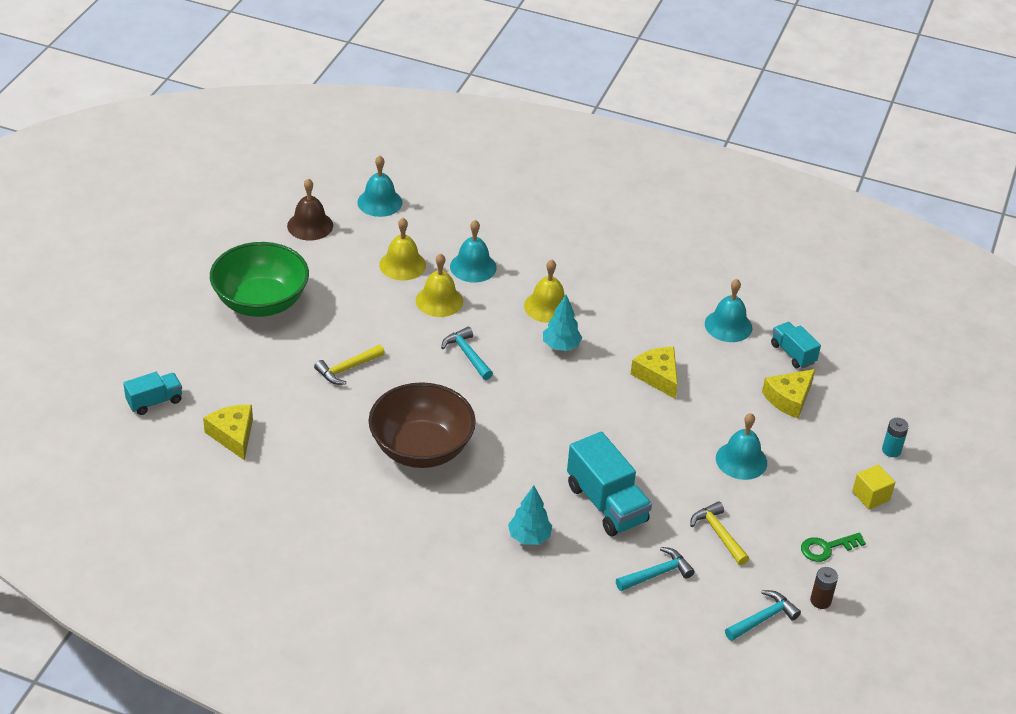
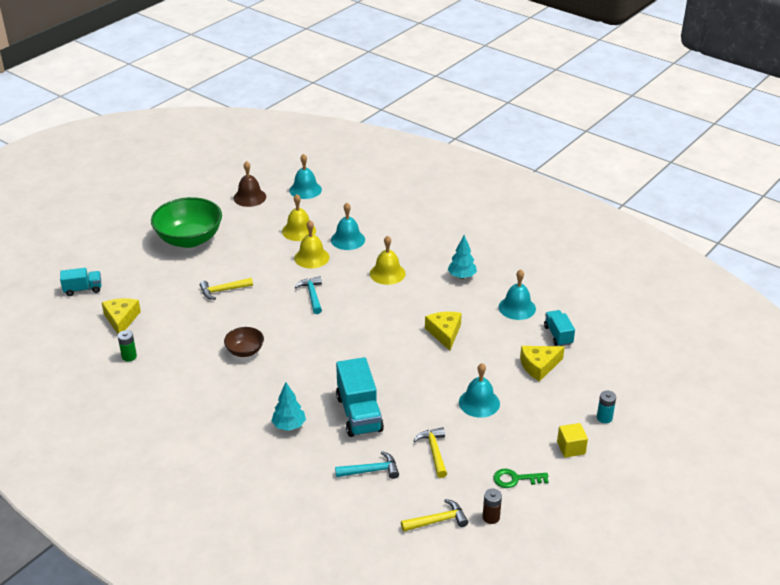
camera: 20 degrees right, 5 degrees down
(273, 485) = (129, 356): none -> green battery
(421, 448) = (245, 351): brown bowl -> brown bowl, size x0.50
(561, 346) = (383, 301): turquoise tree -> turquoise tree (461, 276)
(763, 618) = (437, 521): turquoise hammer -> yellow hammer

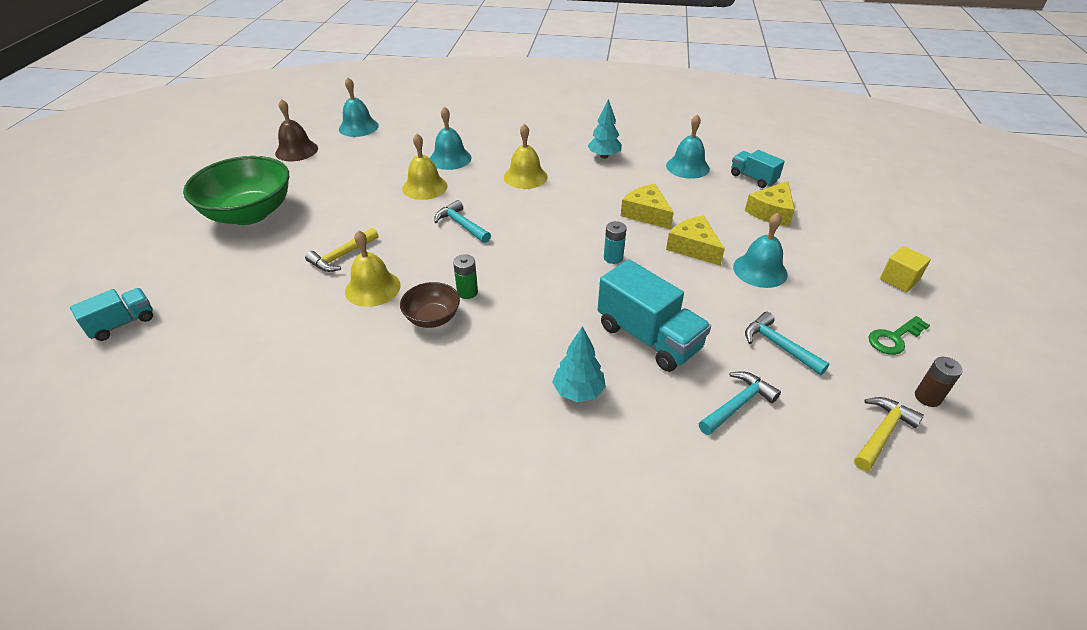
camera: 30 degrees left, 5 degrees up
(121, 319) = (214, 343): yellow cheese -> yellow cheese (693, 247)
(129, 356) = (262, 391): green battery -> green battery (467, 292)
(299, 231) = (385, 166): yellow bell -> yellow bell (372, 288)
(434, 451) = (779, 346): yellow hammer -> turquoise hammer
(604, 418) = (887, 237): turquoise battery -> turquoise battery (613, 258)

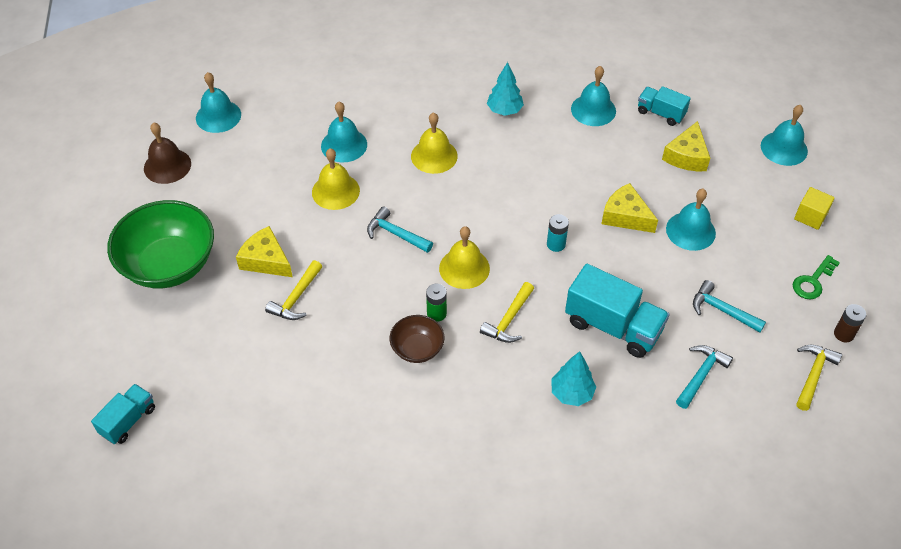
camera: 15 degrees left, 10 degrees up
(372, 288) = (345, 328): yellow bell -> yellow bell (464, 268)
(538, 311) = (509, 320): none -> yellow hammer
(646, 213) = (570, 182): yellow cheese -> yellow cheese (266, 260)
(877, 221) = (784, 148): none -> turquoise bell

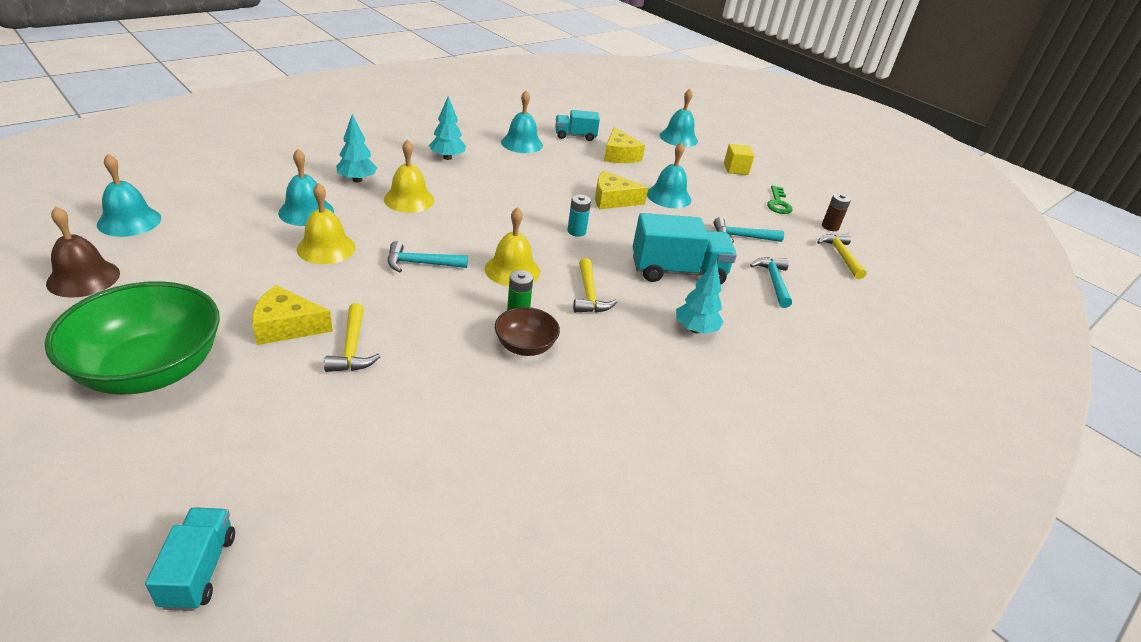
camera: 40 degrees left, 15 degrees down
(406, 118) = (357, 180): none -> turquoise tree

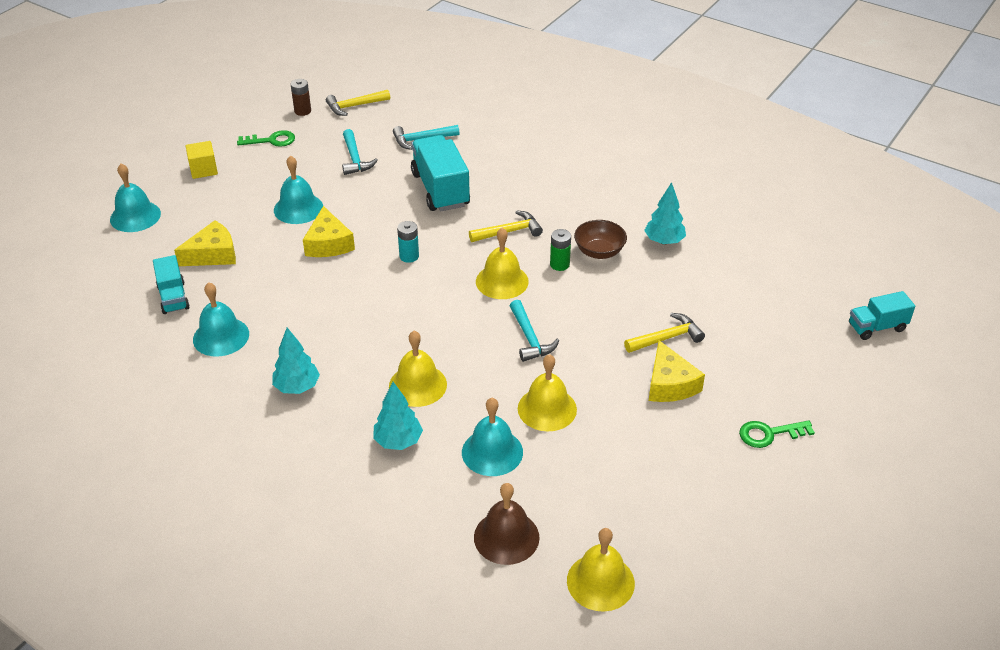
camera: 100 degrees left, 5 degrees up
(83, 278) = (706, 550): brown bell -> brown bell (506, 537)
(129, 221) = (600, 582): turquoise bell -> yellow bell
(150, 370) = (769, 434): green bowl -> green key
(695, 329) = (518, 174): turquoise tree -> turquoise tree (664, 241)

